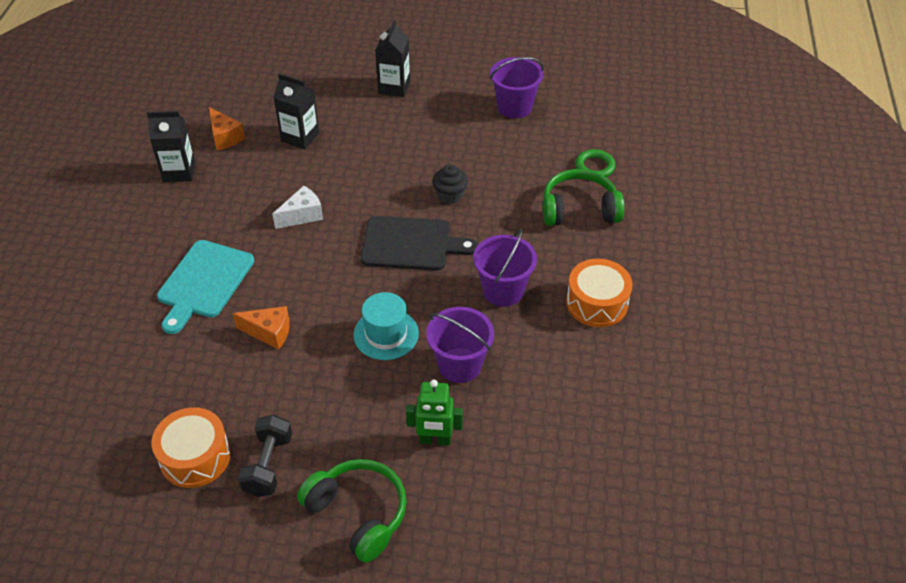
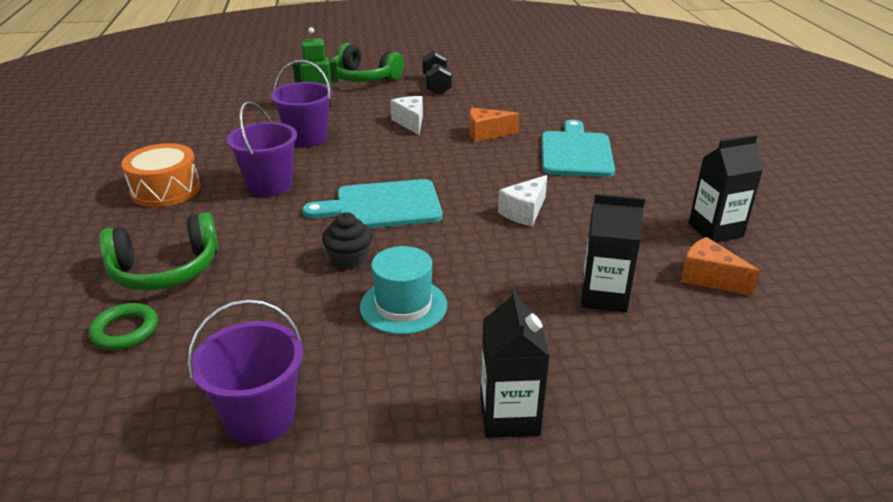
camera: 165 degrees right, 15 degrees down
(195, 457) = (490, 82): orange drum -> none
(339, 373) = (410, 122): none -> white cheese
(386, 334) = (380, 145): turquoise hat -> turquoise hat (403, 306)
(411, 244) = (382, 206): black cutting board -> turquoise cutting board

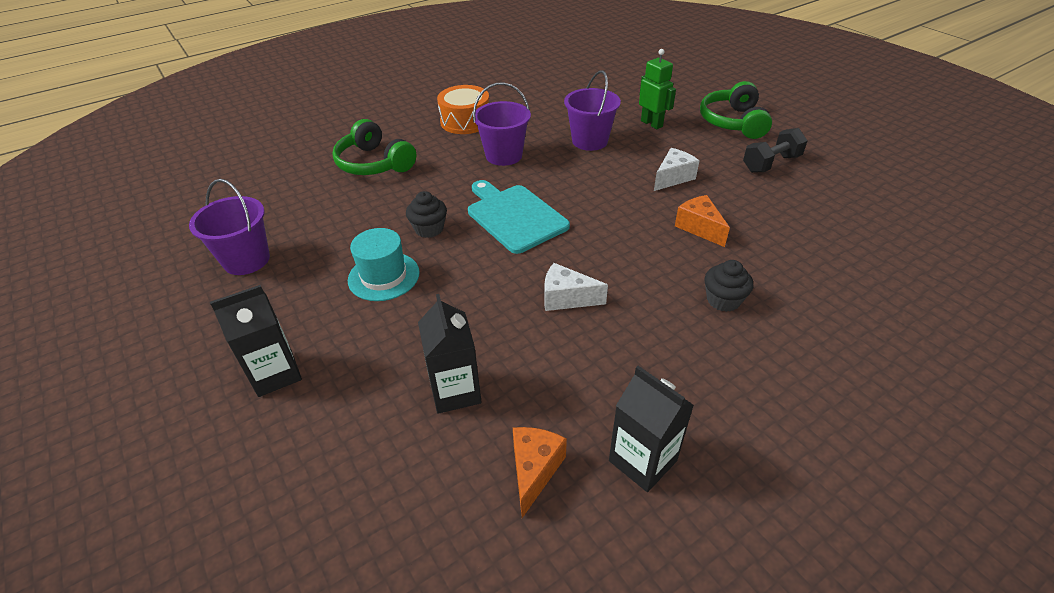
camera: 65 degrees right, 10 degrees up
(125, 330) = (308, 178): green ring -> none
(576, 152) = (723, 300): turquoise cutting board -> black cupcake

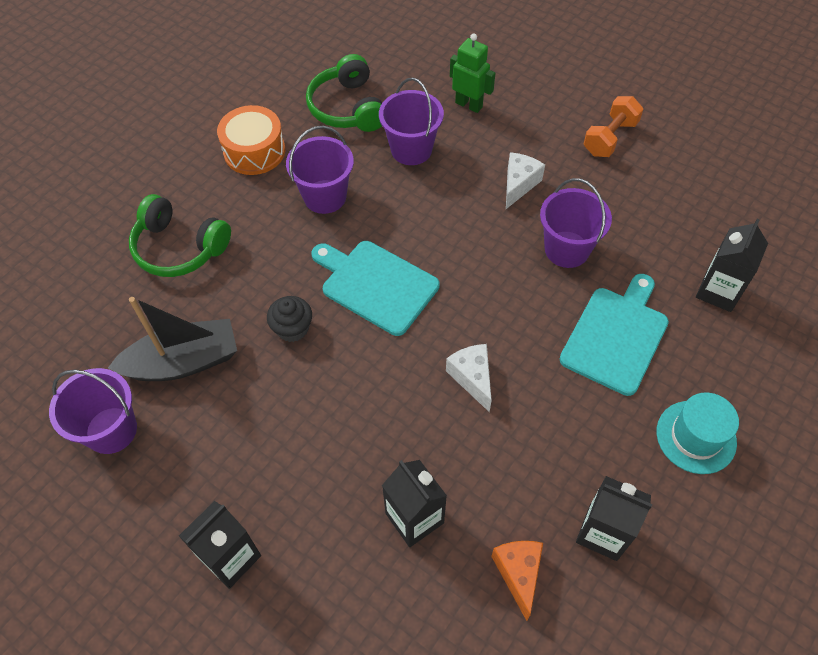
camera: 20 degrees left, 15 degrees up
(330, 230) = (183, 362): none -> black boat
(384, 276) = (276, 406): turquoise hat -> turquoise hat (696, 437)
(566, 298) = (472, 378): white cheese -> white cheese turned 75 degrees clockwise
(699, 228) = (567, 249): orange cheese -> purple bucket
(723, 300) = (616, 336): black cupcake -> turquoise cutting board
(733, 122) = (554, 82): green headphones -> green headphones (347, 108)
(770, 164) = (609, 138): black dumbbell -> orange dumbbell
(846, 290) = (718, 291): none -> black carton

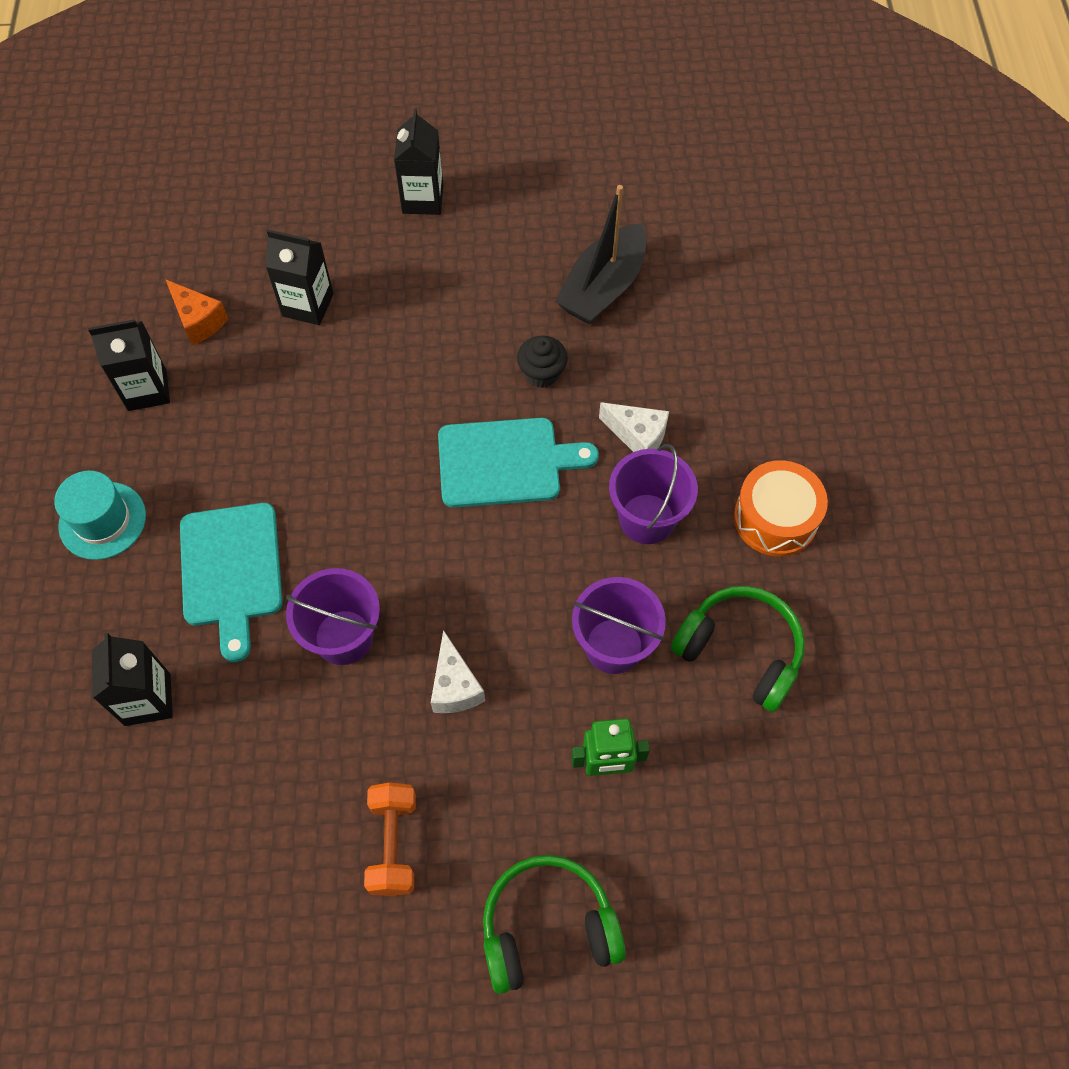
camera: 140 degrees right, 5 degrees up
(111, 430) = (600, 210): purple bucket -> none
(179, 248) = (723, 370): green headphones -> green headphones (548, 927)
(472, 378) = (343, 438): white cheese -> white cheese (638, 436)

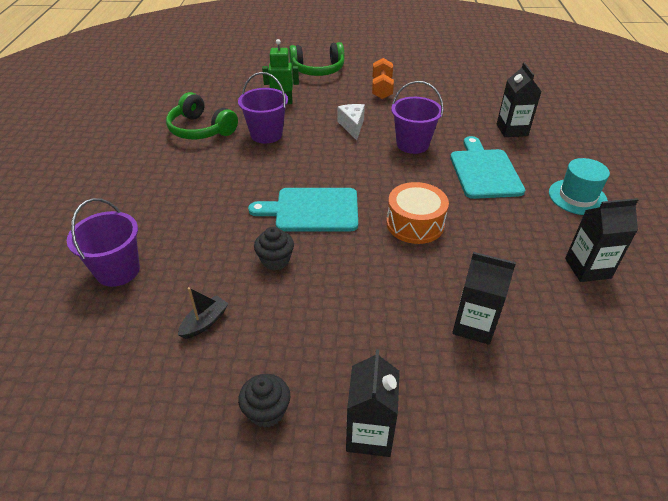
camera: 175 degrees left, 20 degrees down
(198, 321) = (569, 318): orange cheese -> none
(517, 210) = (266, 411): none -> black cupcake
(603, 287) = (205, 322): black boat -> black boat, size x0.49
(638, 436) = (217, 218): white cheese -> none
(647, 519) = (228, 179): purple bucket -> purple bucket (118, 270)
(775, 518) = (150, 175): orange drum -> orange drum (415, 224)

